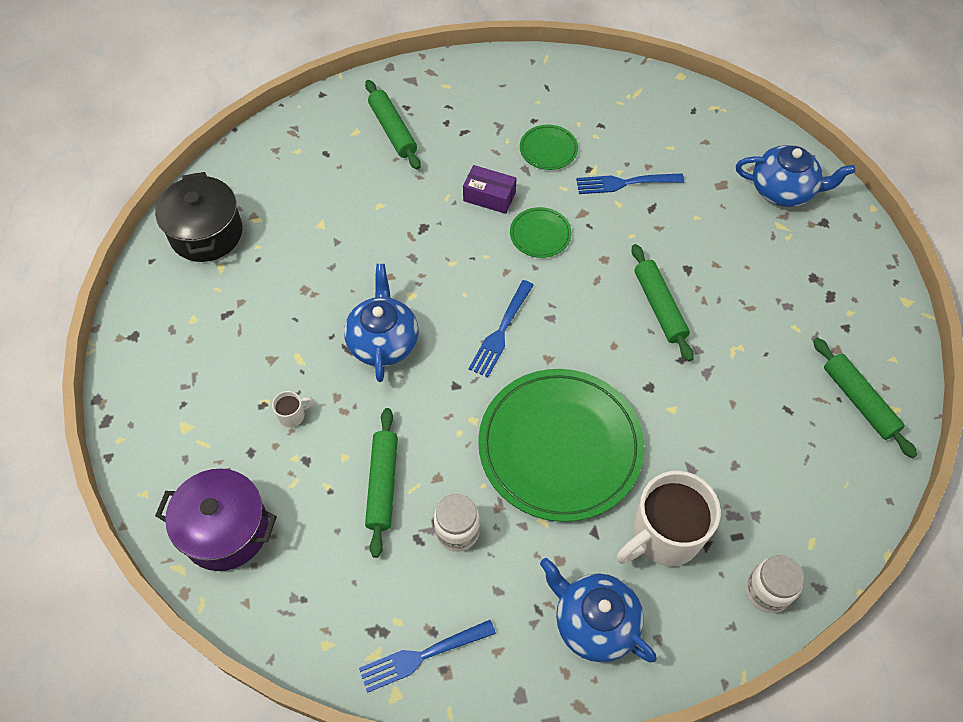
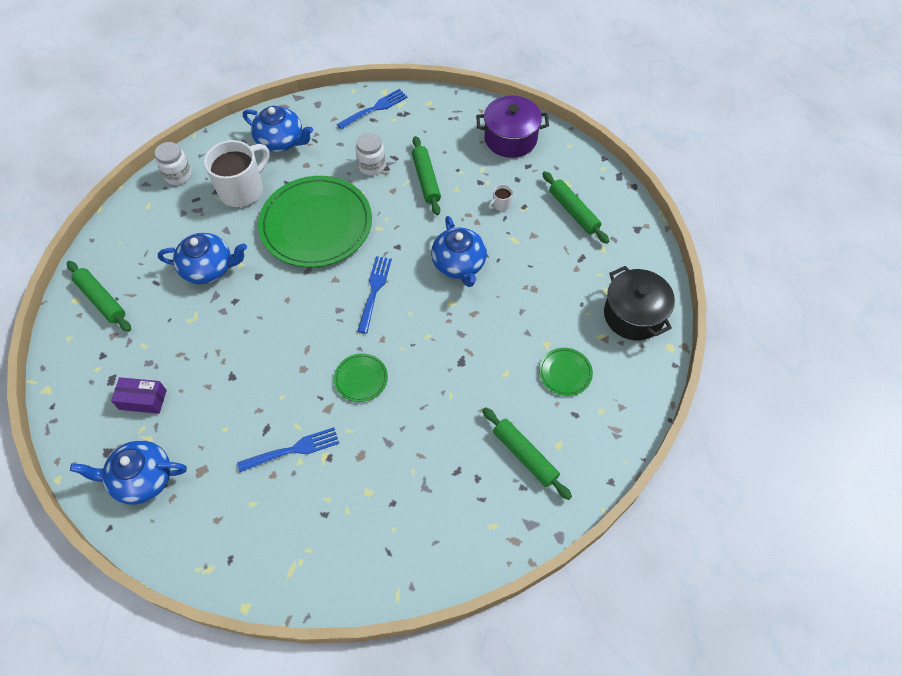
camera: 165 degrees right, 0 degrees up
(489, 197) = (413, 405): purple box -> purple box (143, 399)
(548, 149) = (371, 470): green plate -> green plate (565, 373)
(659, 307) = (254, 338): green rolling pin -> green rolling pin (573, 211)
(716, 413) = (209, 268): none -> blue teapot

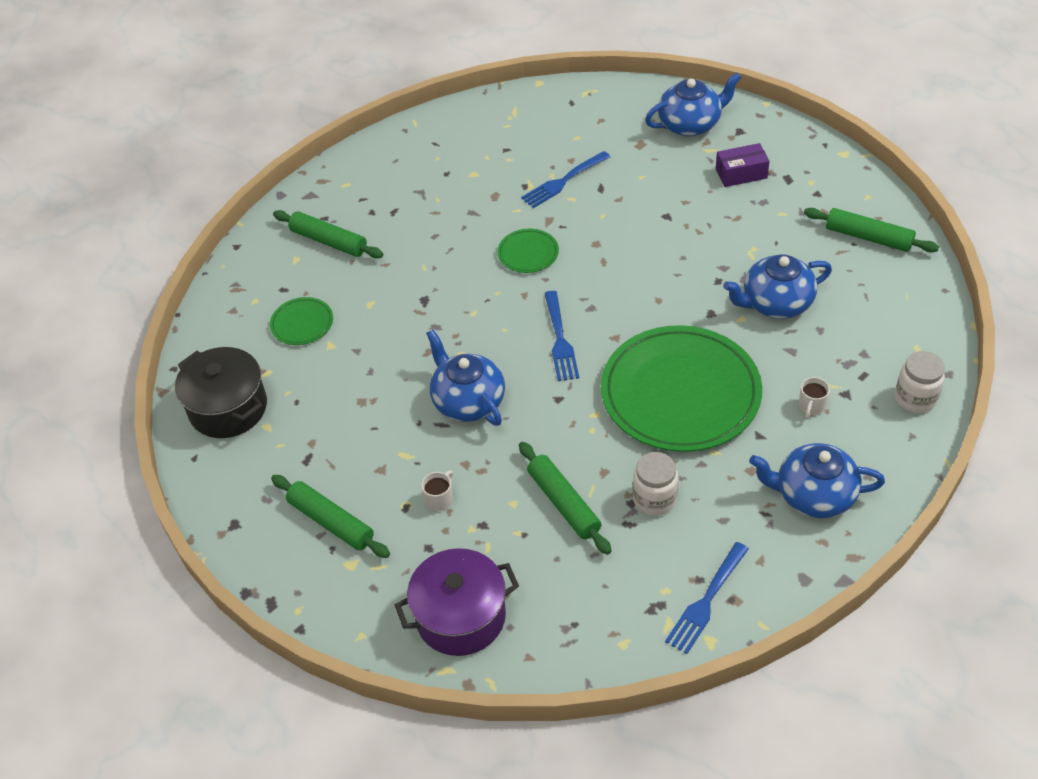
camera: 165 degrees right, 10 degrees down
(242, 190) = (811, 406): white mug -> white mug, size x0.40

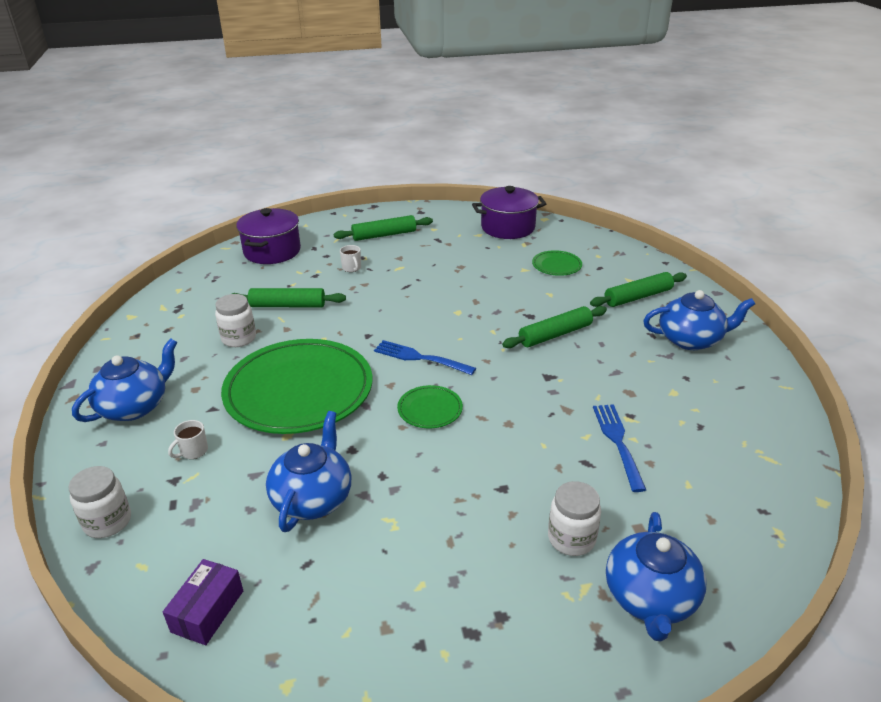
camera: 120 degrees right, 15 degrees down
(228, 408) = (508, 227): black pot -> purple pot
(467, 401) = (412, 301): blue teapot -> blue teapot (691, 339)
(528, 253) = (533, 381): green plate -> green plate (430, 409)
(678, 168) = (571, 539): none -> white jar
(706, 600) = (151, 326): blue fork -> none
(741, 174) = (517, 591): purple box -> purple box (207, 611)
(811, 406) = (193, 451): white mug -> white mug turned 105 degrees counterclockwise
(868, 237) = (306, 642): green rolling pin -> green rolling pin (555, 334)

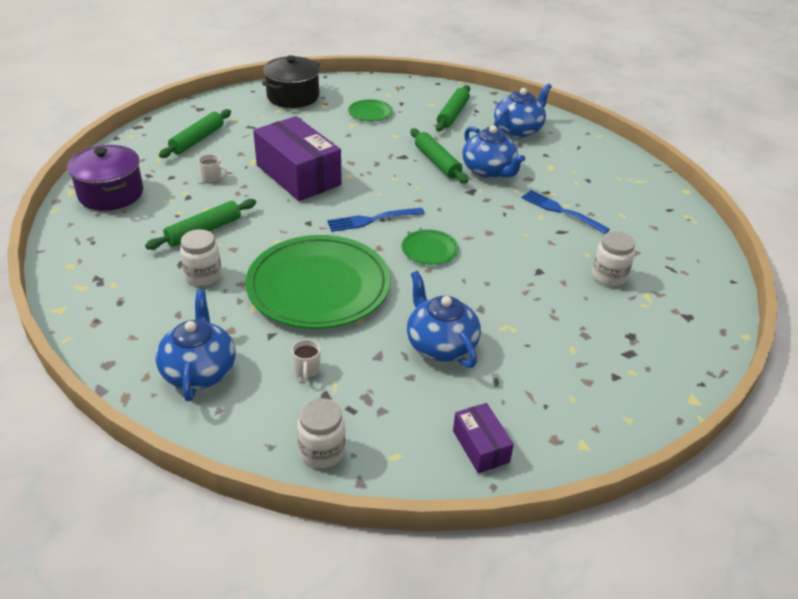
camera: 45 degrees left, 5 degrees up
(417, 293) = (298, 175): none -> purple box
(508, 227) = (293, 96): purple pot -> black pot
(555, 334) = (437, 162): green rolling pin -> green rolling pin turned 45 degrees counterclockwise
(650, 598) = (679, 282): blue teapot -> blue teapot (489, 171)

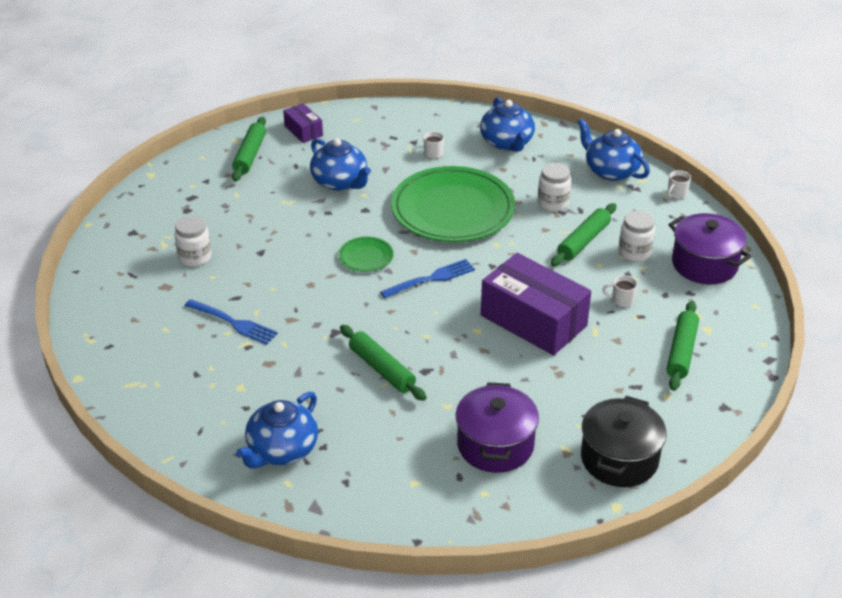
camera: 170 degrees right, 0 degrees up
(60, 264) = (676, 194): none -> white mug
(322, 451) = (403, 116): white jar -> white jar (634, 252)
(370, 113) = (495, 445): green plate -> purple pot
(453, 114) = (378, 465): green rolling pin -> green rolling pin (250, 155)
(489, 171) = (317, 366): blue teapot -> blue teapot (611, 171)

